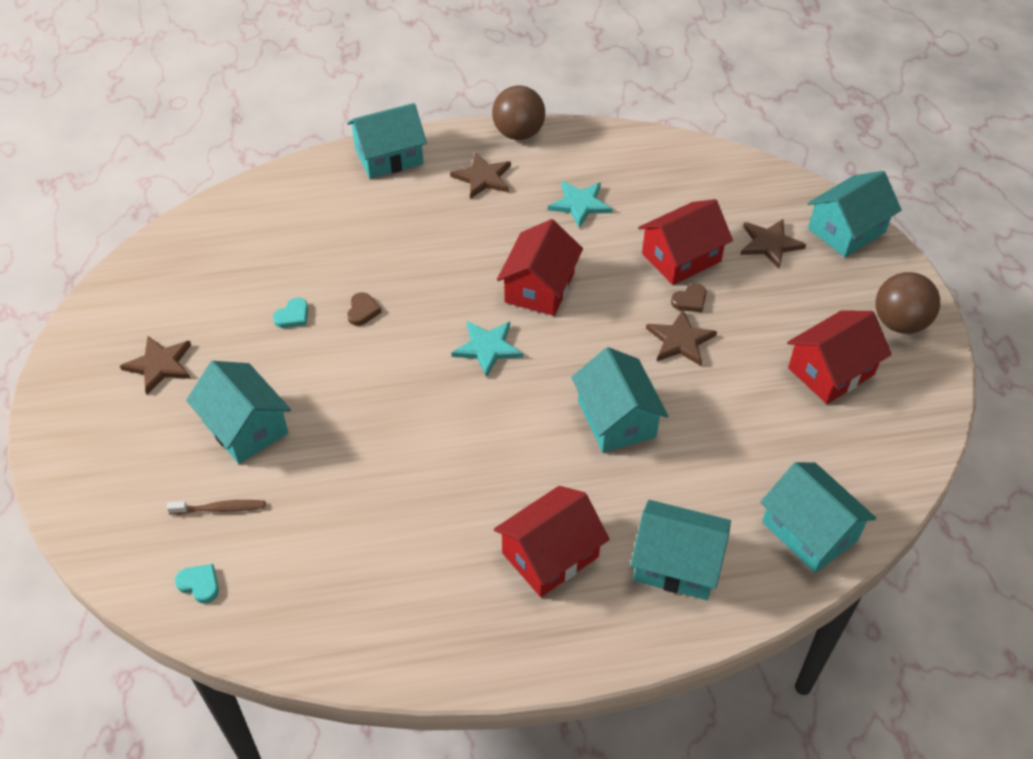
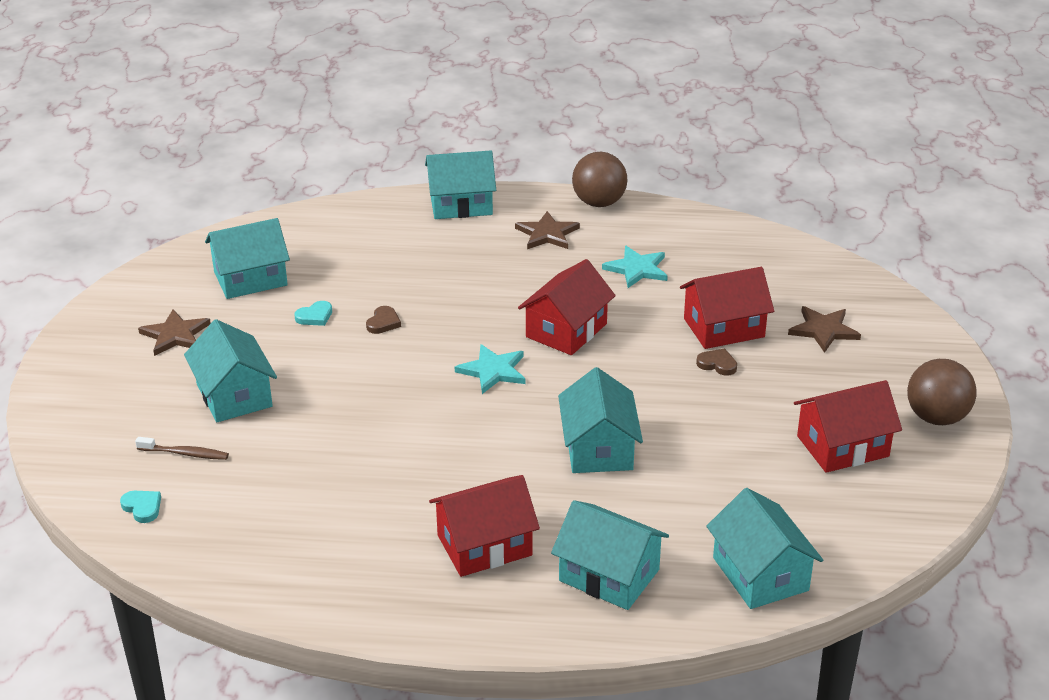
camera: 15 degrees right, 15 degrees down
(680, 340) = (692, 395): brown star -> none
(690, 300) = (717, 364): brown heart -> brown heart turned 135 degrees counterclockwise
(847, 230) = (913, 331): turquoise house -> turquoise house (250, 279)

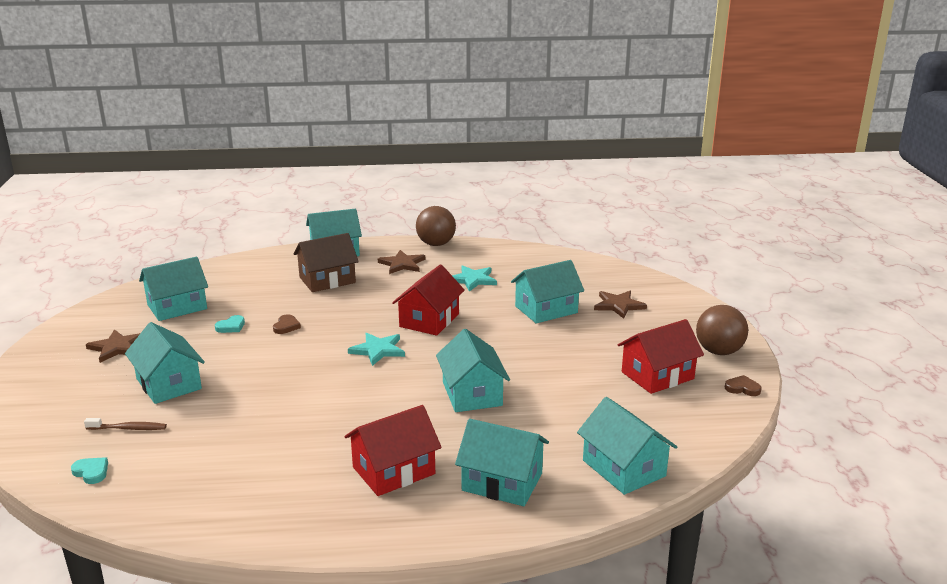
camera: 10 degrees left, 10 degrees down
(444, 252) = (327, 280): none -> brown house
(717, 364) = (548, 332): brown heart -> brown heart (742, 388)
(724, 328) = (546, 309): red house -> turquoise house

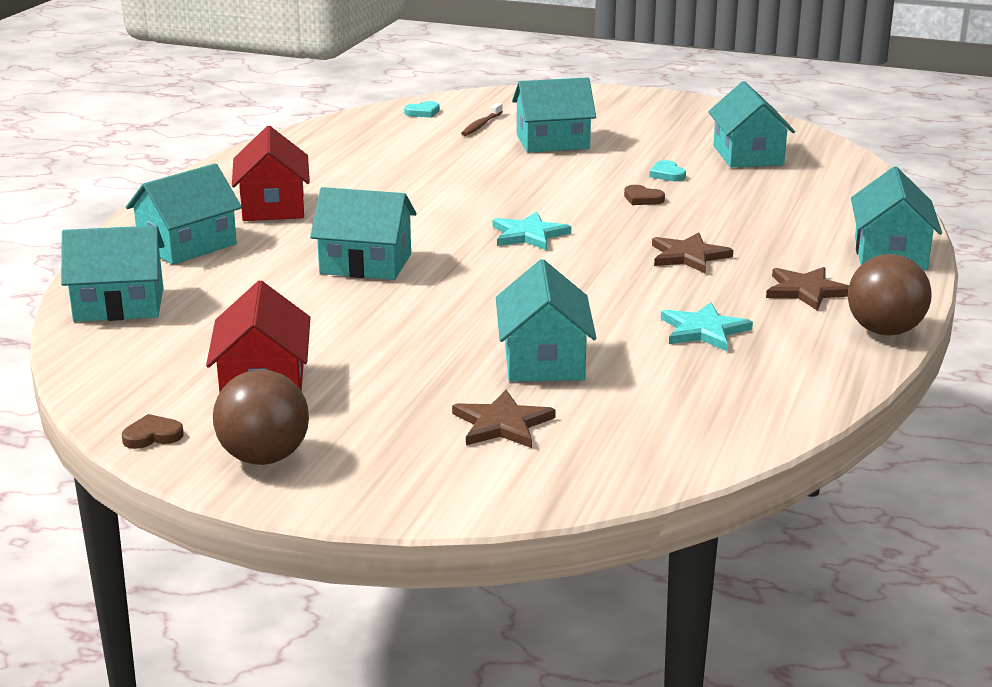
camera: 115 degrees right, 0 degrees up
(117, 347) = (659, 128): brown star -> brown star (688, 256)
(327, 280) = (776, 235): brown house -> none
(429, 320) = (585, 275): red house -> none
(742, 388) = (152, 436): brown heart -> brown heart turned 150 degrees counterclockwise

